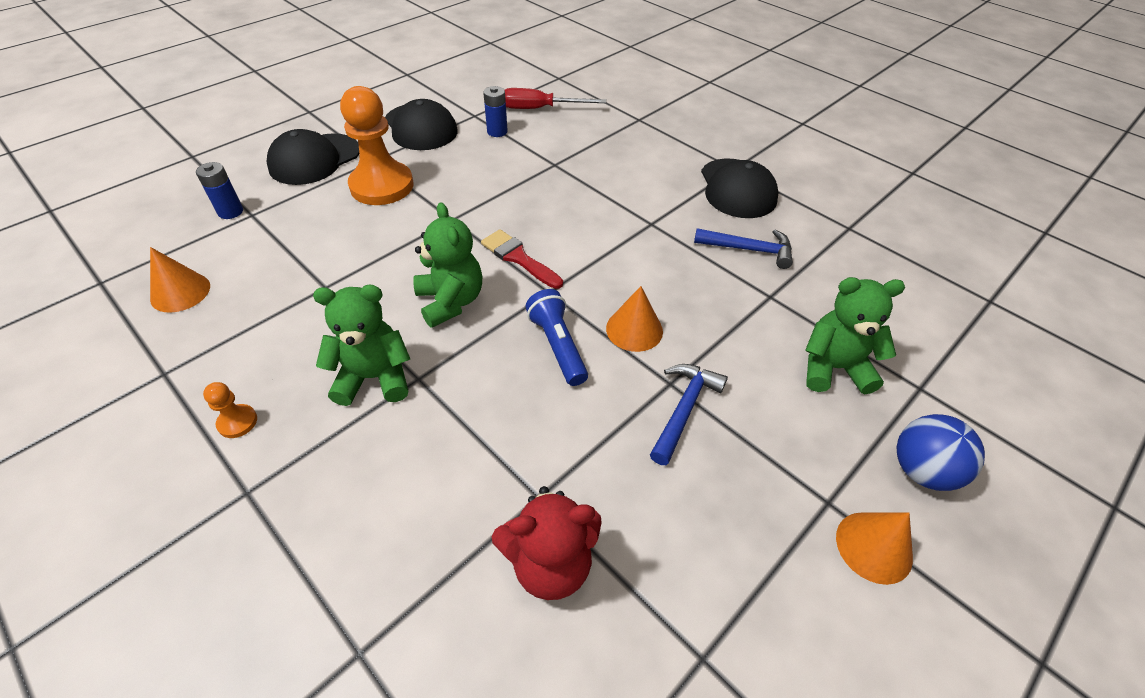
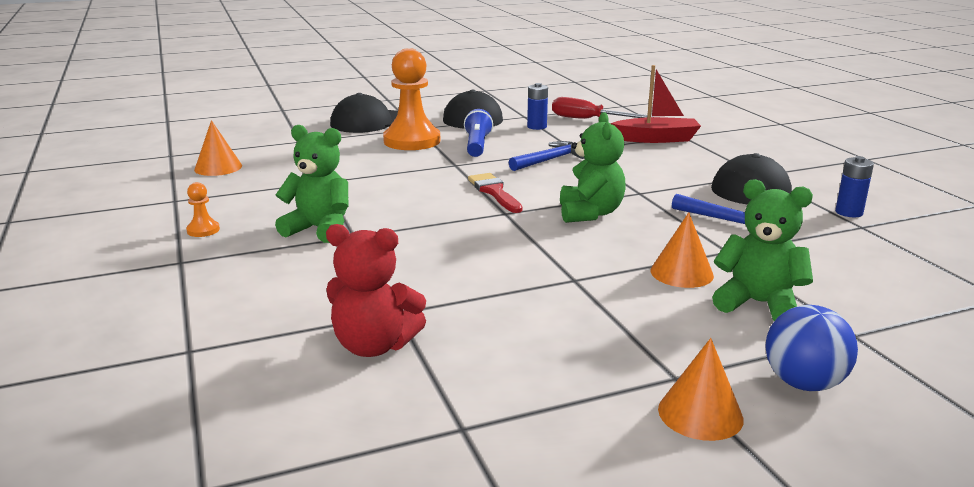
camera: 25 degrees right, 25 degrees down
(230, 212) = (286, 137): blue battery -> blue battery (849, 212)
(450, 302) = (415, 204): green teddy bear -> green teddy bear (590, 213)
(558, 346) = (486, 241): blue flashlight -> blue flashlight (477, 145)
(620, 129) = (656, 139): none -> red boat
(634, 329) = (566, 245): orange cone -> orange cone (681, 273)
(684, 409) = (573, 295): blue hammer -> blue hammer (550, 160)

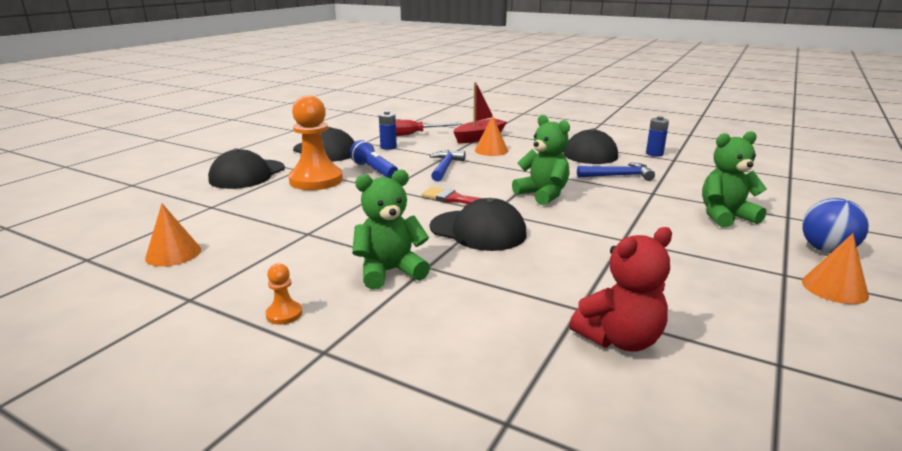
camera: 40 degrees left, 0 degrees up
(453, 223) = (478, 231): none -> black cap
(681, 273) = (661, 213): orange cone -> orange cone (491, 150)

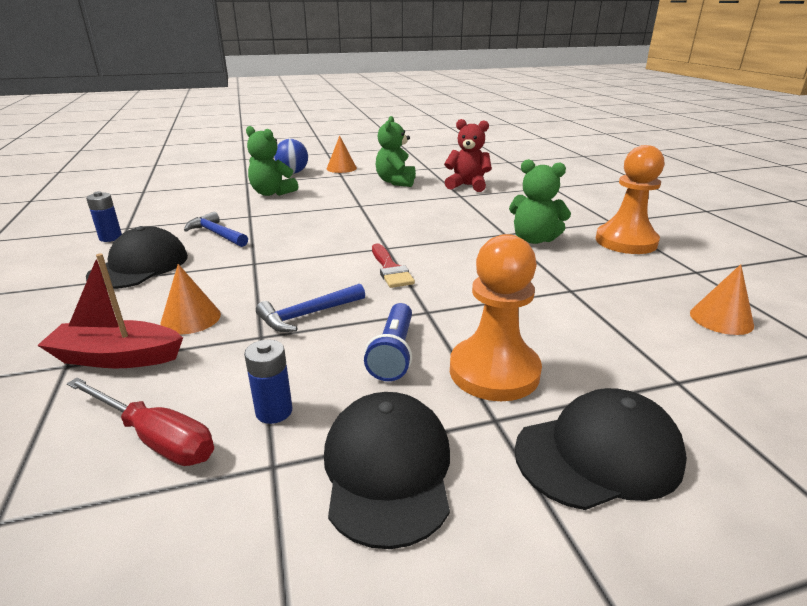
camera: 135 degrees left, 5 degrees up
(284, 314) = (626, 241): orange pawn -> orange pawn, size x2.39
(478, 231) = (430, 240): black cap -> none
(543, 195) = (317, 244): green teddy bear -> green teddy bear (396, 182)

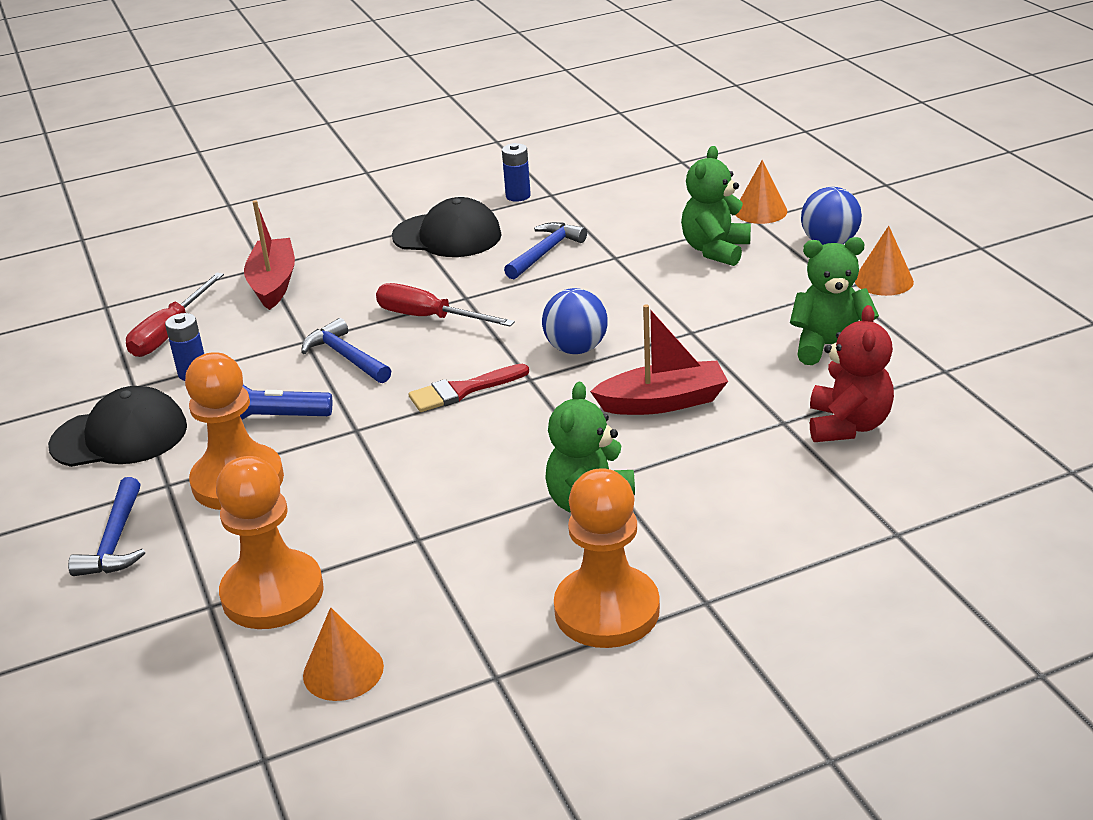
camera: 85 degrees right, 5 degrees up
(191, 318) = (337, 296): orange cone -> orange cone (760, 211)
(273, 277) = (429, 318): none -> red screwdriver
(358, 233) = (576, 348): none -> blue ball
(431, 216) = (663, 402): none -> red boat
(598, 454) = (115, 541): black cap -> blue hammer
(650, 349) = (272, 593): none -> orange pawn

